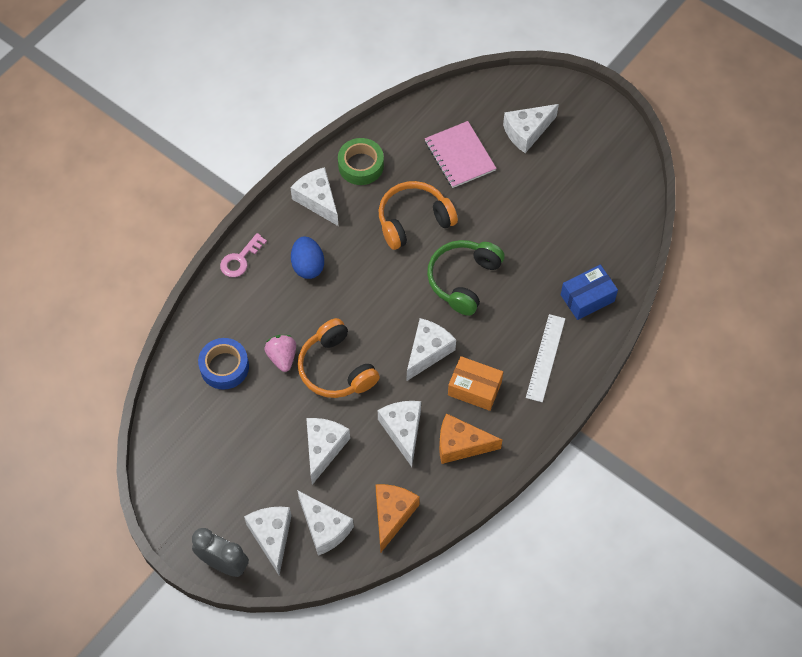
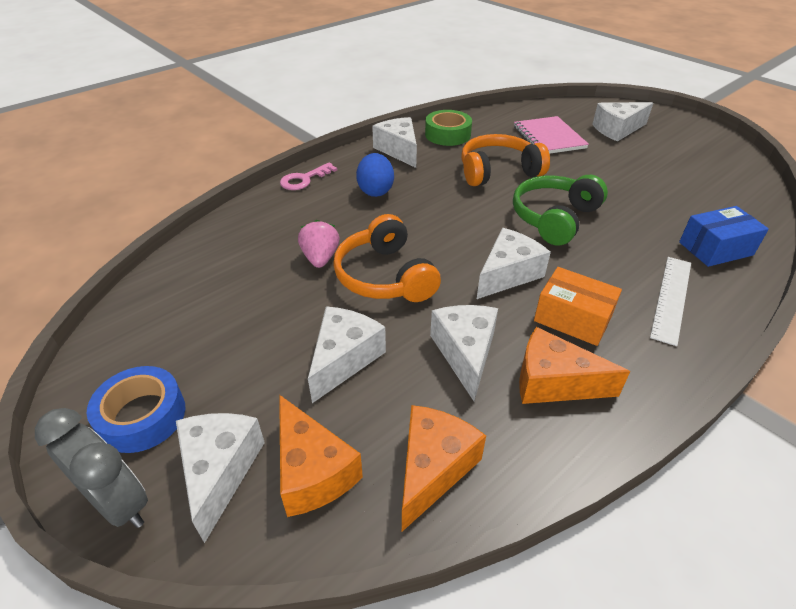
camera: 10 degrees right, 20 degrees down
(224, 367) = (246, 259): blue tape -> blue tape (142, 416)
(324, 528) = (312, 471): white cheese -> orange cheese

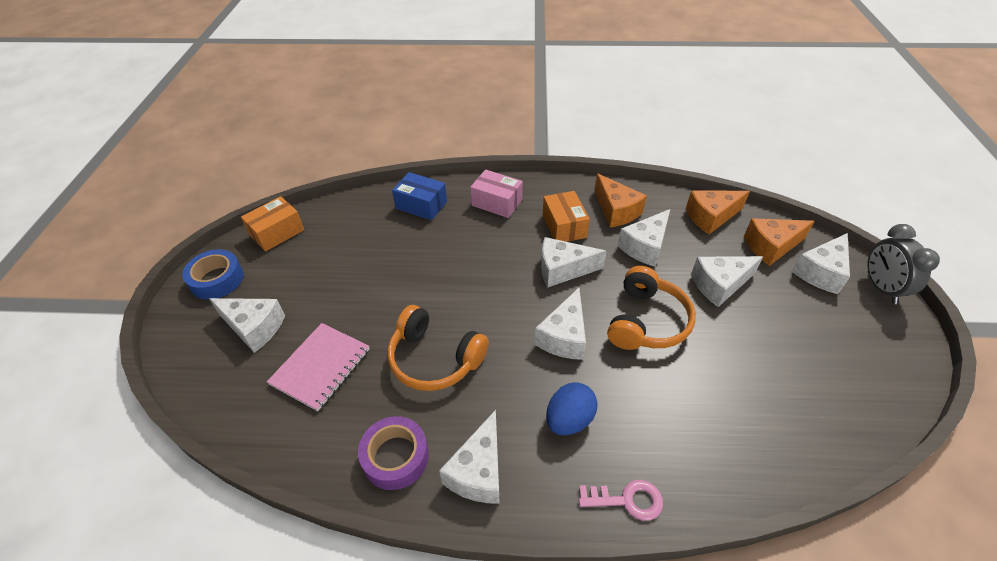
camera: 135 degrees left, 5 degrees up
(142, 416) = (865, 325): blue tape -> blue tape (217, 280)
(312, 471) = (771, 246): orange cheese -> orange cheese turned 120 degrees counterclockwise
(320, 258) = (684, 371): pink strawberry -> none
(436, 228) = (564, 336): none -> white cheese
(447, 134) = (395, 457): green tape -> purple tape
(554, 218) = (470, 284): green headphones -> none
(671, 298) = (496, 203): white ruler -> pink box
(737, 167) = (277, 232): none -> orange box

